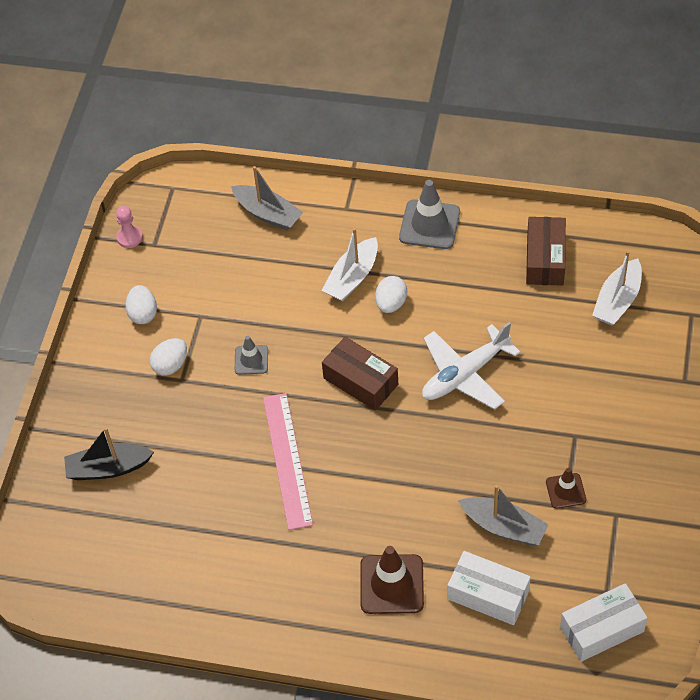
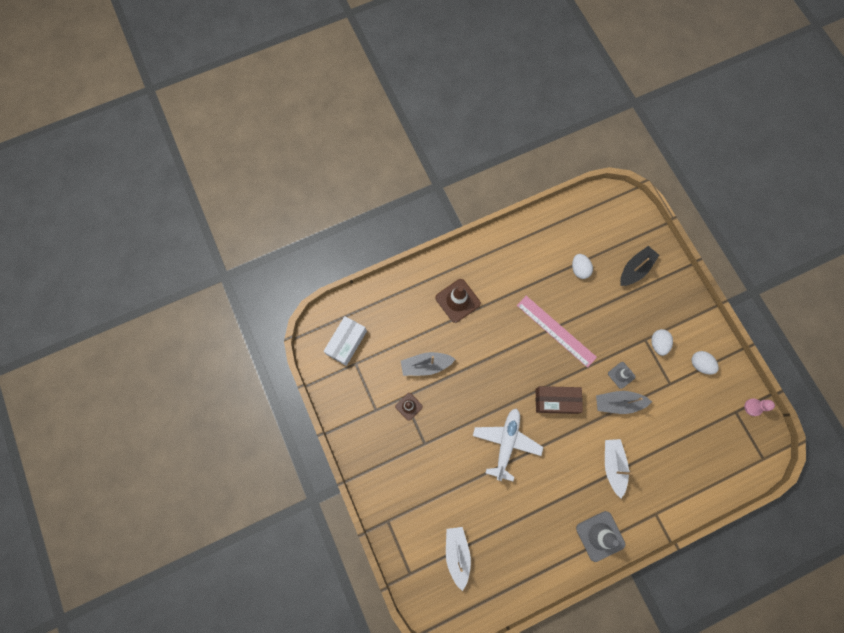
camera: 140 degrees right, 20 degrees up
(268, 214) = (695, 478): grey boat -> grey boat (618, 403)
(391, 303) = (578, 462): white egg -> white egg (579, 269)
(488, 595) = (410, 325): white box -> none
(545, 259) = (517, 556): brown box -> none

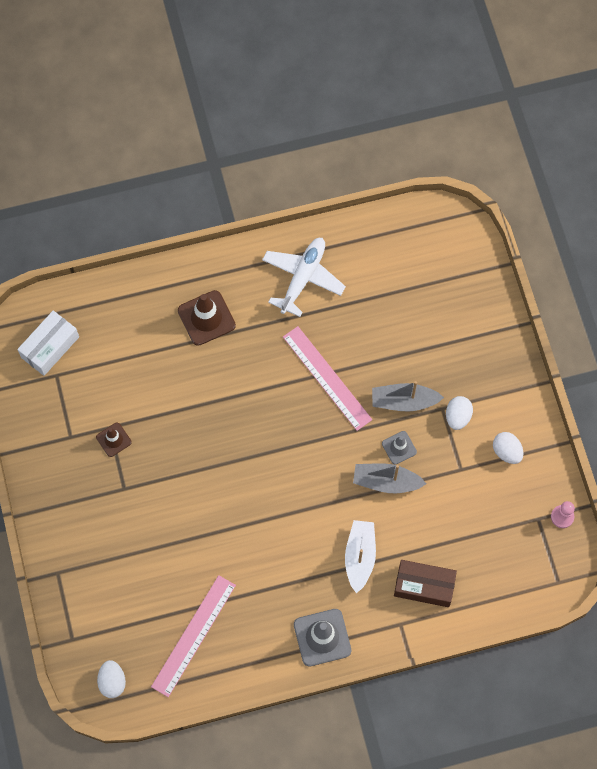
camera: 10 degrees right, 5 degrees down
(426, 365) = (147, 392): grey boat -> grey boat (404, 401)
(457, 554) = (136, 627): white boat -> none
(502, 553) = (193, 635): none -> pink ruler
(506, 442) = (229, 505): white plane -> white plane (303, 278)
(556, 401) = (306, 465): brown box -> brown box (424, 586)
(579, 269) = (377, 304): white egg -> white egg (112, 682)
(635, 269) = (452, 316): black boat -> none

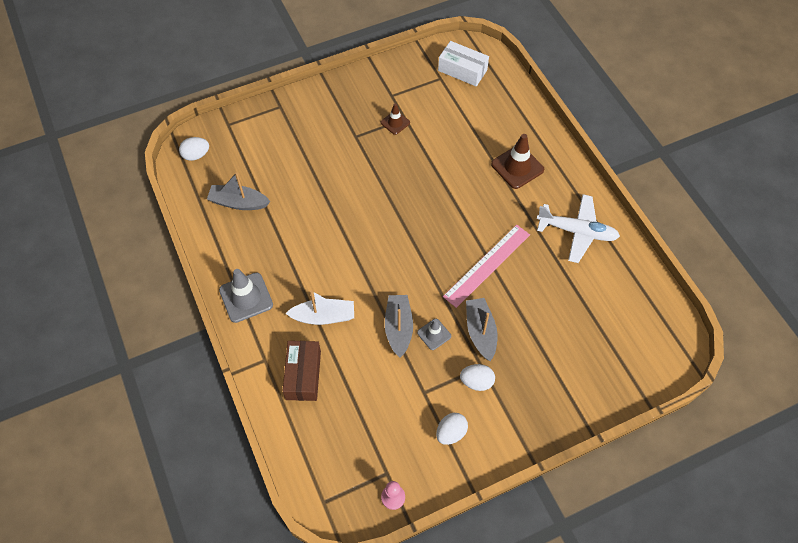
camera: 80 degrees right, 10 degrees down
(193, 635) = (238, 203): pink ruler -> grey boat

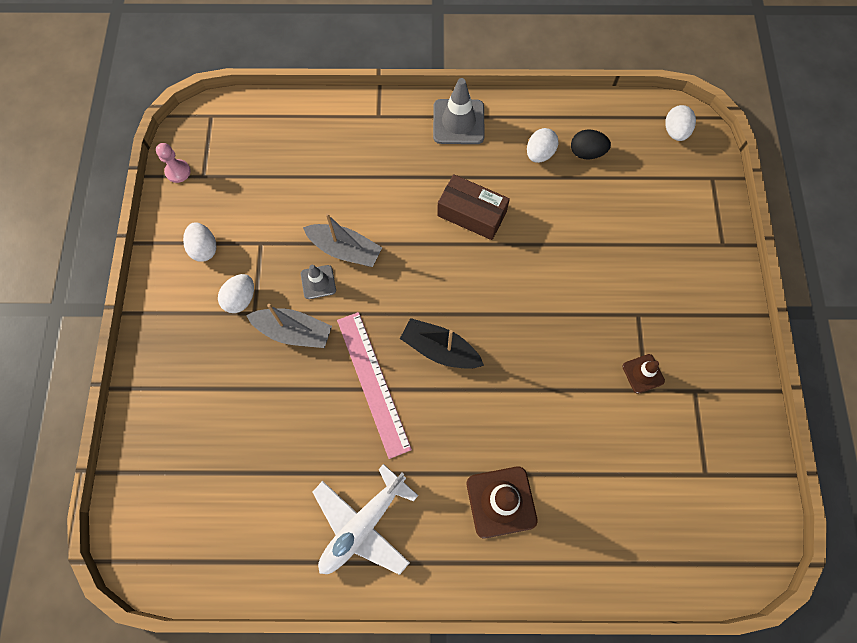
camera: 115 degrees right, 10 degrees up
(238, 203) = (586, 153): grey boat -> black egg
(253, 232) = (539, 154): none -> white egg
(303, 375) = (343, 142): brown box -> brown box (472, 214)
(324, 316) = (398, 184): white boat -> none
(441, 235) = (440, 349): none -> black boat
(462, 70) = (711, 515): white box -> none

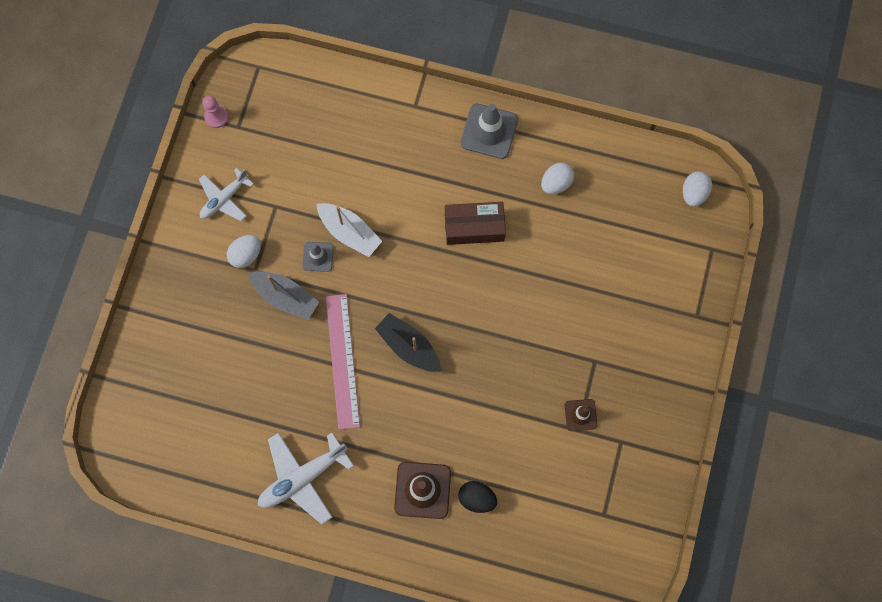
camera: 15 degrees right, 5 degrees up
(204, 248) = (224, 199): white egg -> white plane
(345, 250) = (349, 232): grey boat -> white boat
(472, 214) = (474, 227): brown box -> brown box turned 45 degrees counterclockwise
(586, 153) = (601, 193): black egg -> black egg (477, 498)

